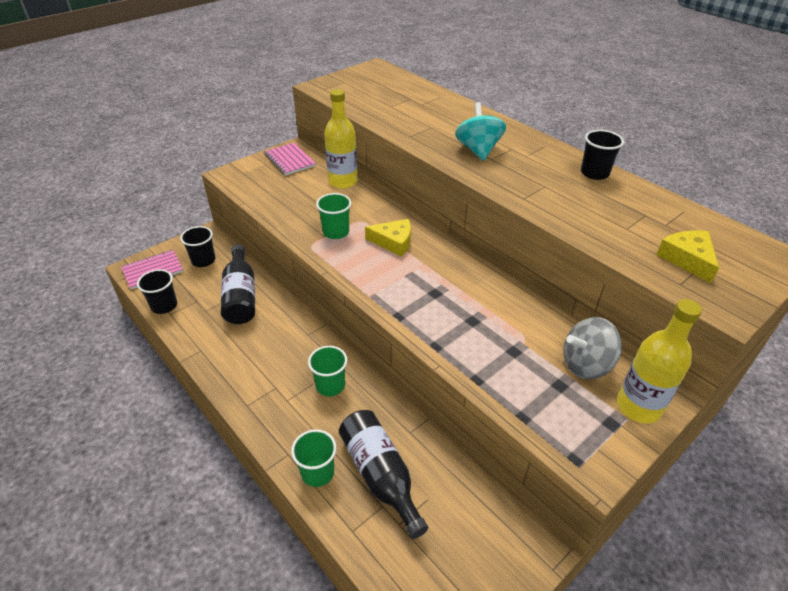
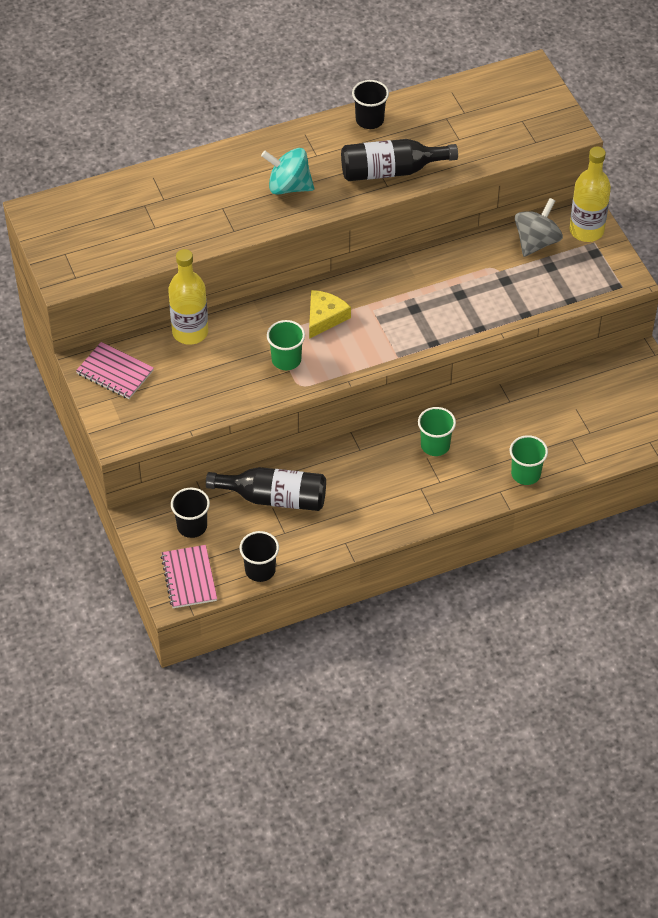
camera: 70 degrees left, 10 degrees up
(290, 160) = (115, 372): pink notebook -> pink notebook turned 45 degrees clockwise
(380, 475) = (543, 433): black bottle -> black bottle (391, 171)
(586, 364) = (536, 242): grey spinning top -> grey spinning top turned 150 degrees counterclockwise
(687, 259) = (511, 123): yellow cheese -> none

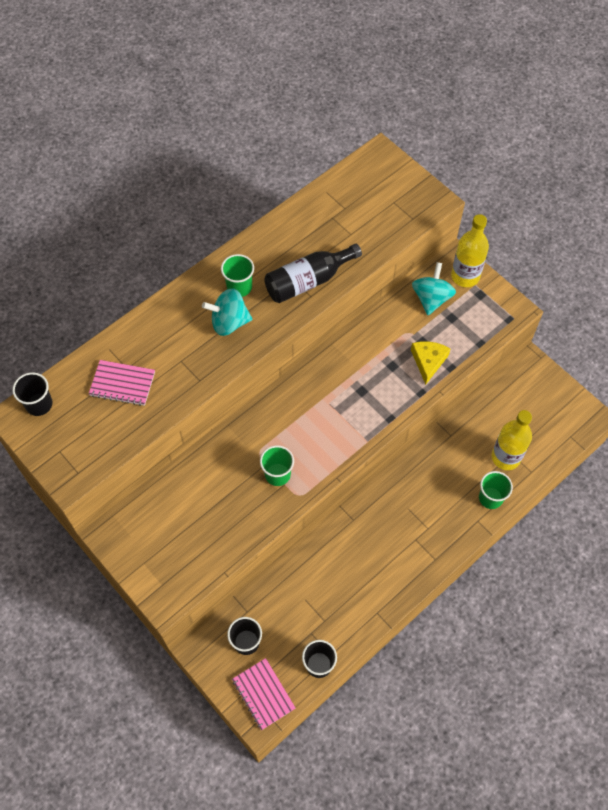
camera: 20 degrees left, 10 degrees up
(115, 372) = (137, 535): pink notebook -> pink notebook (122, 384)
(190, 332) = (186, 474): yellow bottle -> yellow bottle (505, 457)
(274, 498) = (303, 590): black bottle -> none
(325, 317) = (293, 423): yellow cheese -> yellow cheese (428, 361)
(369, 120) = (270, 238): black cup -> black cup (39, 404)
(435, 445) = (410, 495): green cup -> green cup (239, 287)
(536, 242) = (431, 298): grey spinning top -> turquoise spinning top

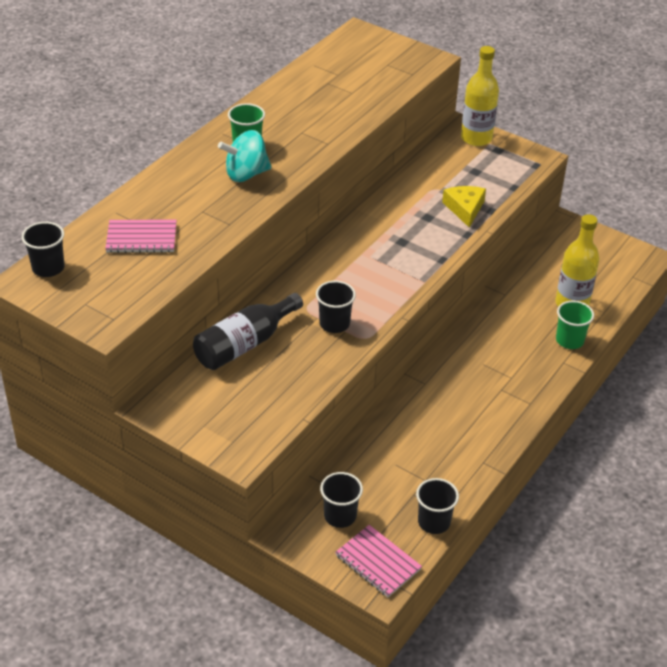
camera: 15 degrees left, 20 degrees down
(277, 474) = (334, 324): green cup -> black cup
(308, 281) = (320, 132): black bottle -> black bottle (244, 344)
(431, 298) = (448, 159): turquoise spinning top -> none

